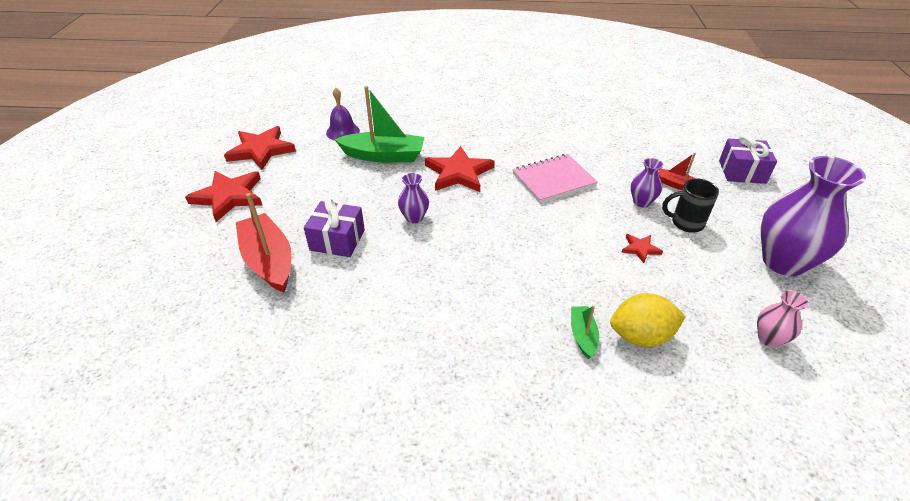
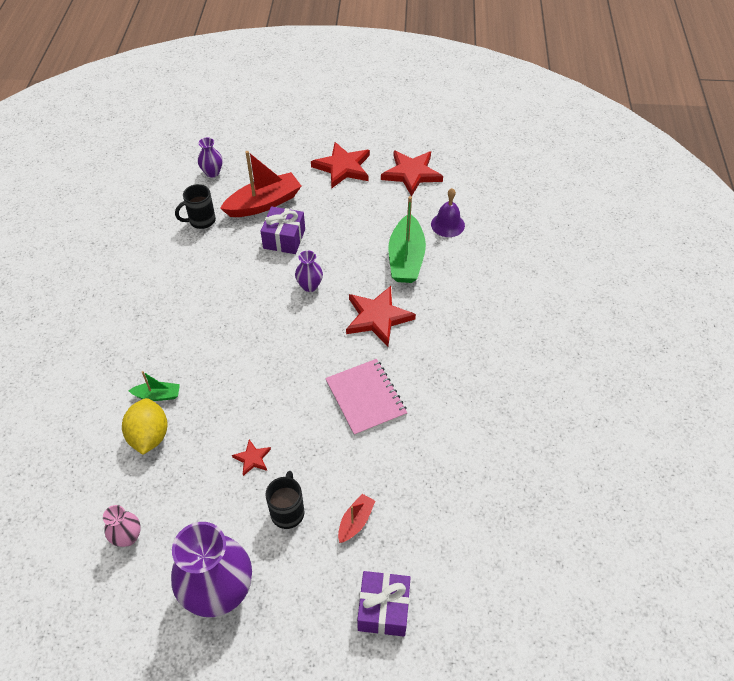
camera: 90 degrees right, 10 degrees up
(283, 323) = (201, 221): none -> black mug
(641, 202) = (325, 476): purple vase -> purple vase (212, 172)

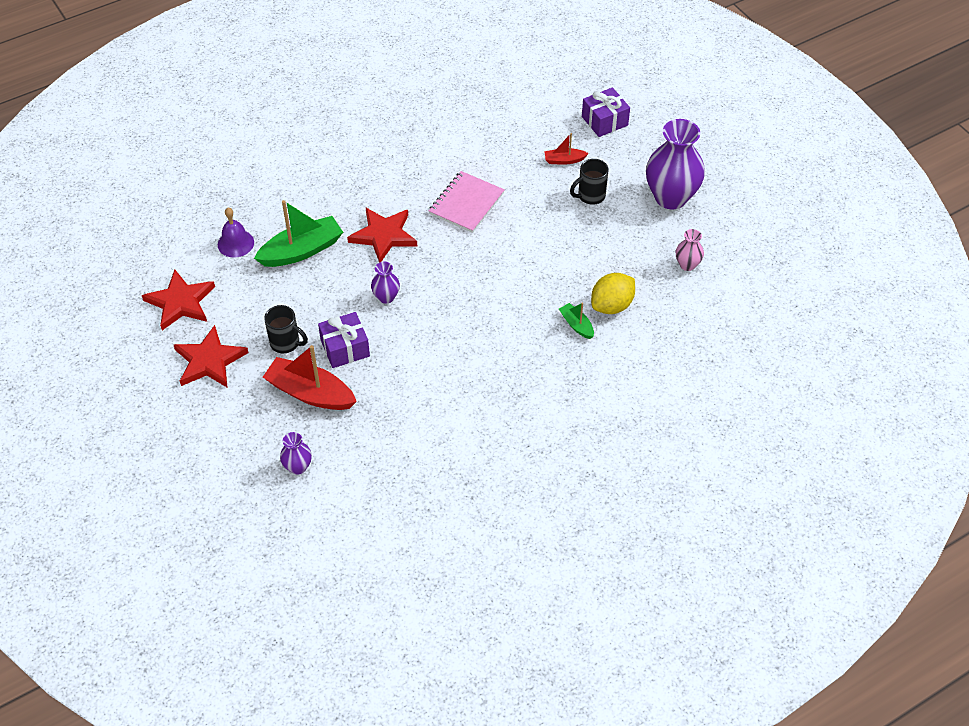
camera: 125 degrees left, 0 degrees up
(201, 221) = (373, 428): black mug -> black mug (286, 343)
(252, 458) = (572, 236): red star -> none

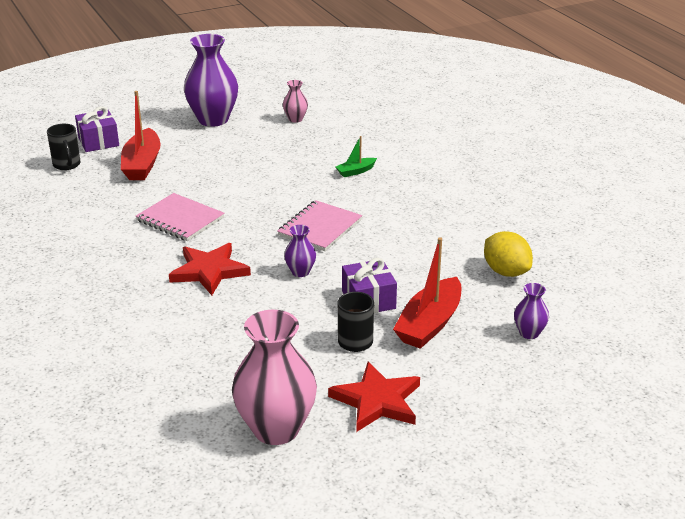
camera: 85 degrees left, 20 degrees down
(180, 302) = (276, 429): red star -> pink vase
(235, 243) = (185, 382): purple bell -> none
(301, 250) = (214, 329): green boat -> none
(461, 305) = (320, 228): none -> pink notebook
(564, 160) = (142, 164): red boat -> red boat, size x1.99
(590, 196) = (196, 155): black mug -> black mug (67, 165)
(612, 305) = (335, 154): yellow lemon -> yellow lemon (506, 272)

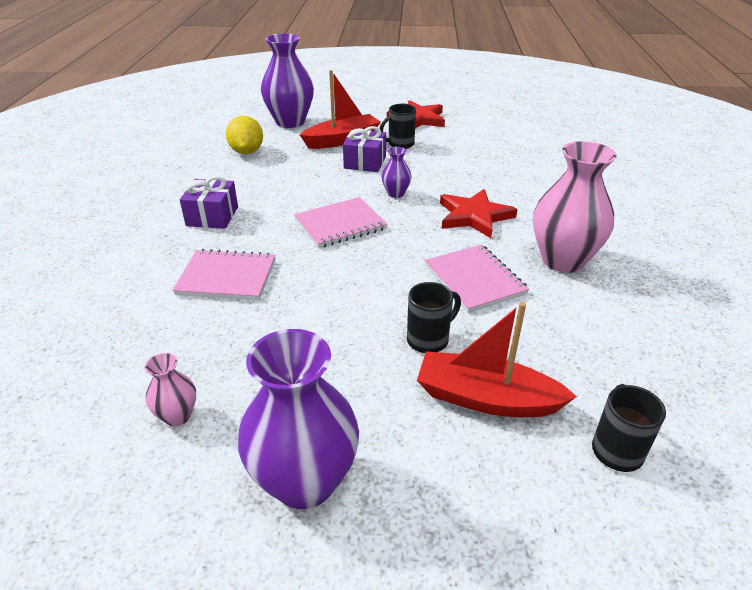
camera: 150 degrees left, 5 degrees up
(98, 141) = (549, 503): purple gift -> purple gift (212, 216)
(142, 164) = (486, 398): red boat -> red boat turned 105 degrees counterclockwise
(191, 178) = (429, 339): none -> black mug
(276, 429) = (486, 122): pink vase -> pink vase (563, 260)
(356, 171) = (227, 277): green boat -> pink notebook
(529, 333) = (290, 122): purple vase -> purple vase, size x2.13

